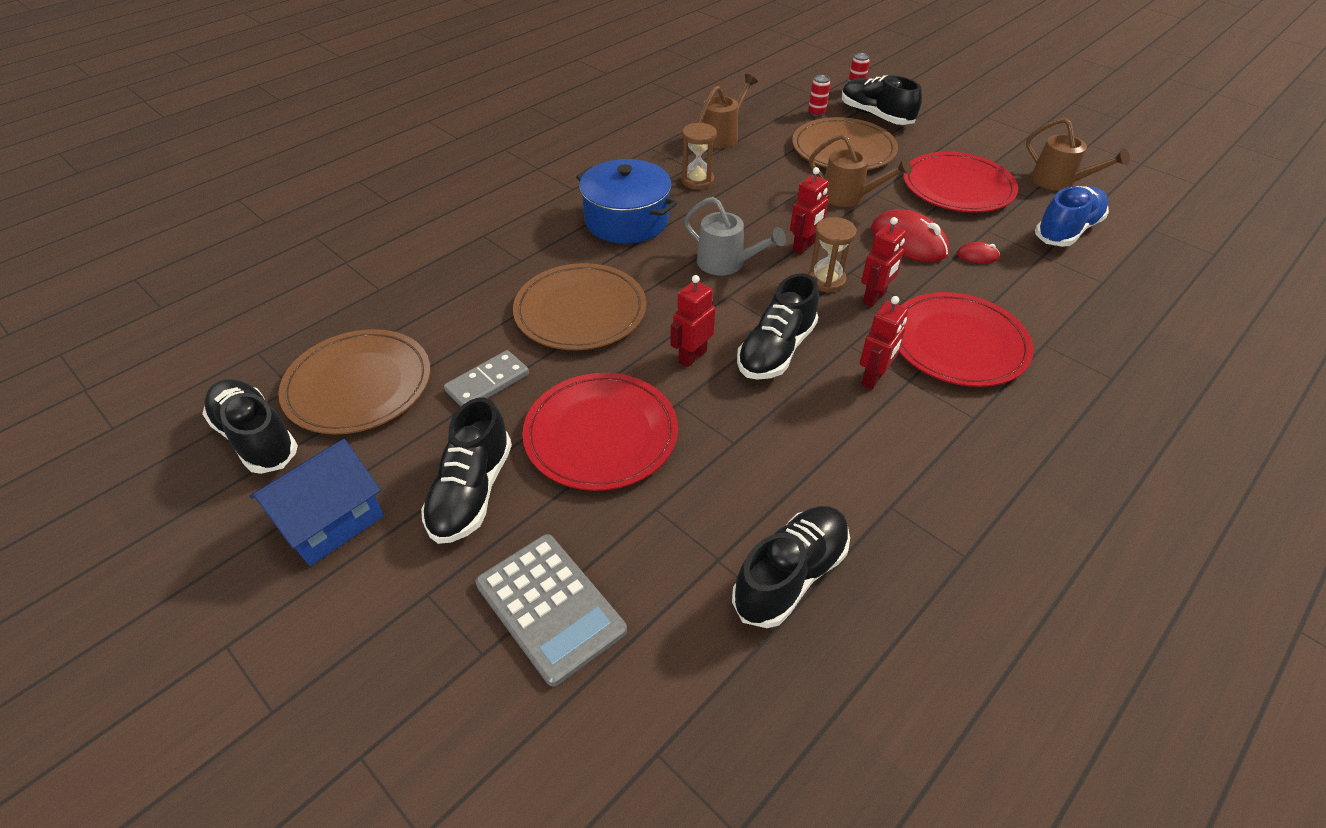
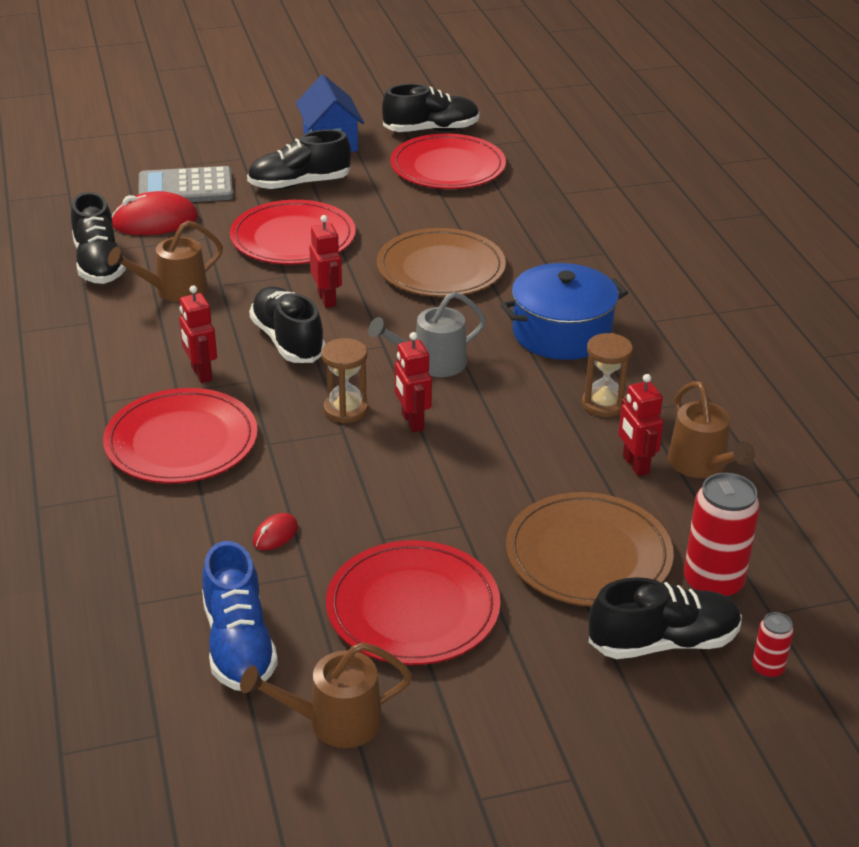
camera: 120 degrees right, 10 degrees down
(358, 385) = (447, 167): brown plate -> red plate
(471, 492) = (299, 184): black shoe -> black shoe turned 60 degrees counterclockwise
(487, 383) = (396, 211): grey domino -> none
(816, 113) = (713, 583): red can -> red can, size x1.98
(849, 197) = (473, 500): brown watering can -> brown watering can (174, 290)
(874, 298) = (290, 426): red robot -> red robot (635, 465)
(908, 241) = (349, 498): red mouse -> red mouse (155, 221)

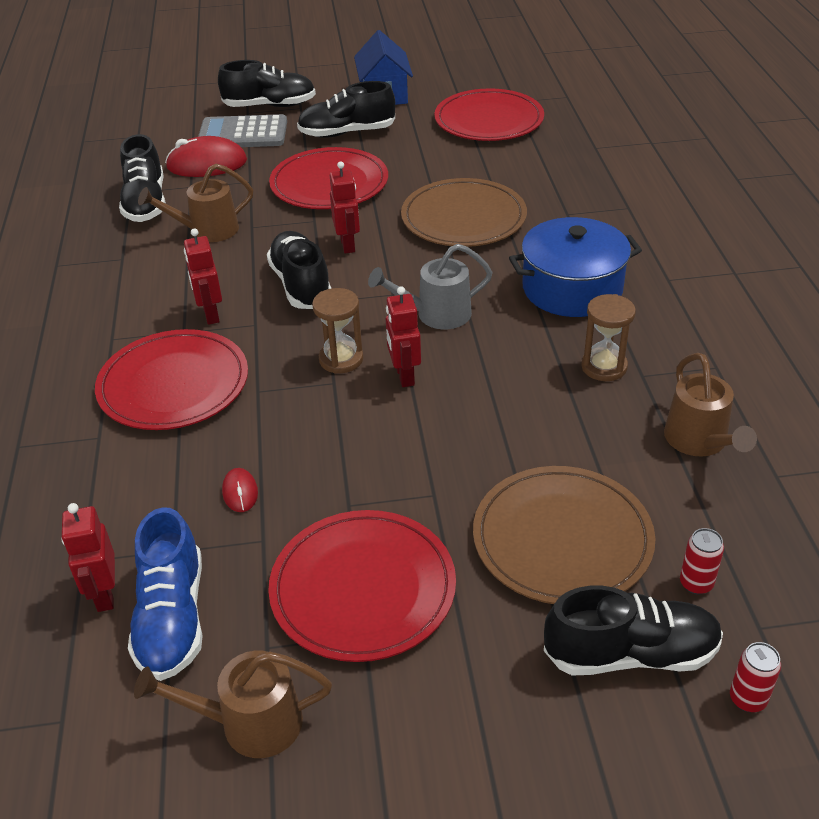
camera: 10 degrees right, 5 degrees up
(275, 535) = (240, 492): red mouse -> red mouse turned 60 degrees counterclockwise
(431, 130) = (480, 85): black shoe -> black shoe (270, 106)
(635, 465) = (628, 437): red robot -> red robot (105, 594)
(713, 583) = (696, 583): red can -> red can, size x0.50

